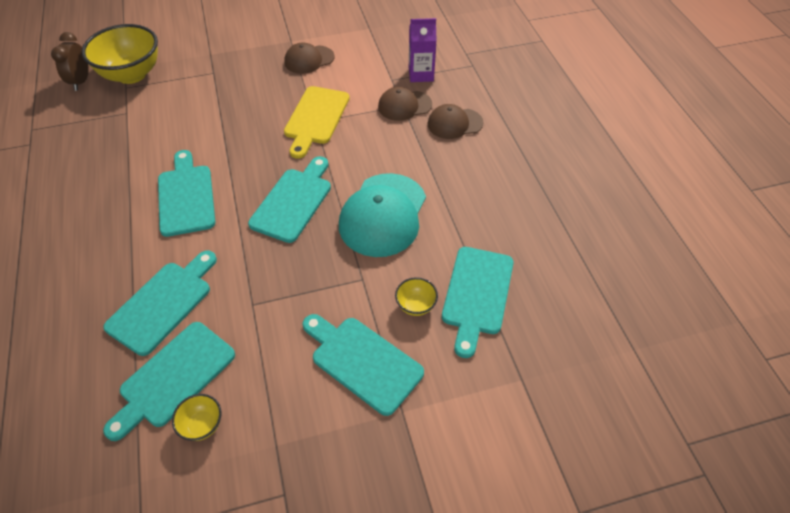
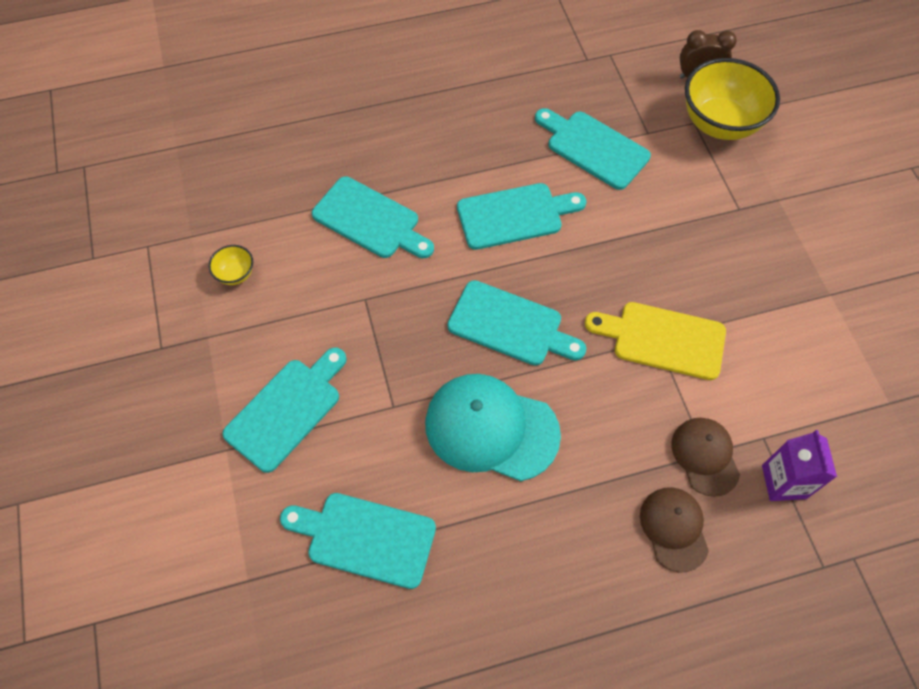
camera: 90 degrees right, 10 degrees up
(173, 377) = (286, 243): turquoise cutting board -> turquoise cutting board (593, 148)
(309, 60) = (789, 322): brown cap -> none
(415, 305) = (353, 465): yellow bowl -> none

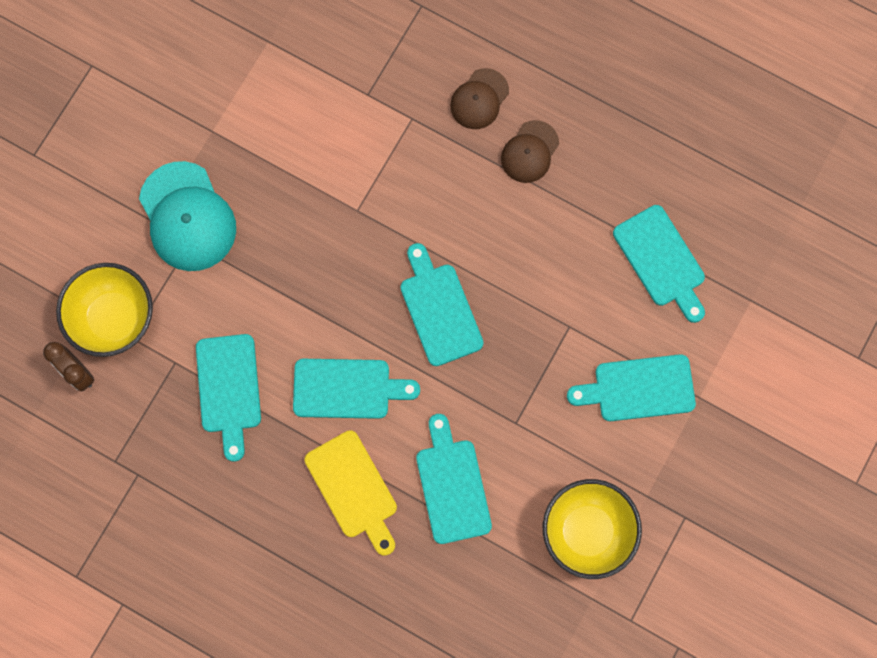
camera: 135 degrees left, 15 degrees up
(235, 274) = (587, 531): yellow bowl -> yellow bowl, size x2.27
(491, 428) = (523, 254): turquoise cap -> turquoise cap (187, 217)
(515, 215) = (347, 388): turquoise cutting board -> turquoise cutting board turned 150 degrees clockwise
(662, 339) = (354, 206): yellow cutting board -> yellow cutting board (353, 489)
(705, 456) = (414, 117): brown cap -> brown cap (530, 152)
(783, 482) = (387, 62): purple carton -> none

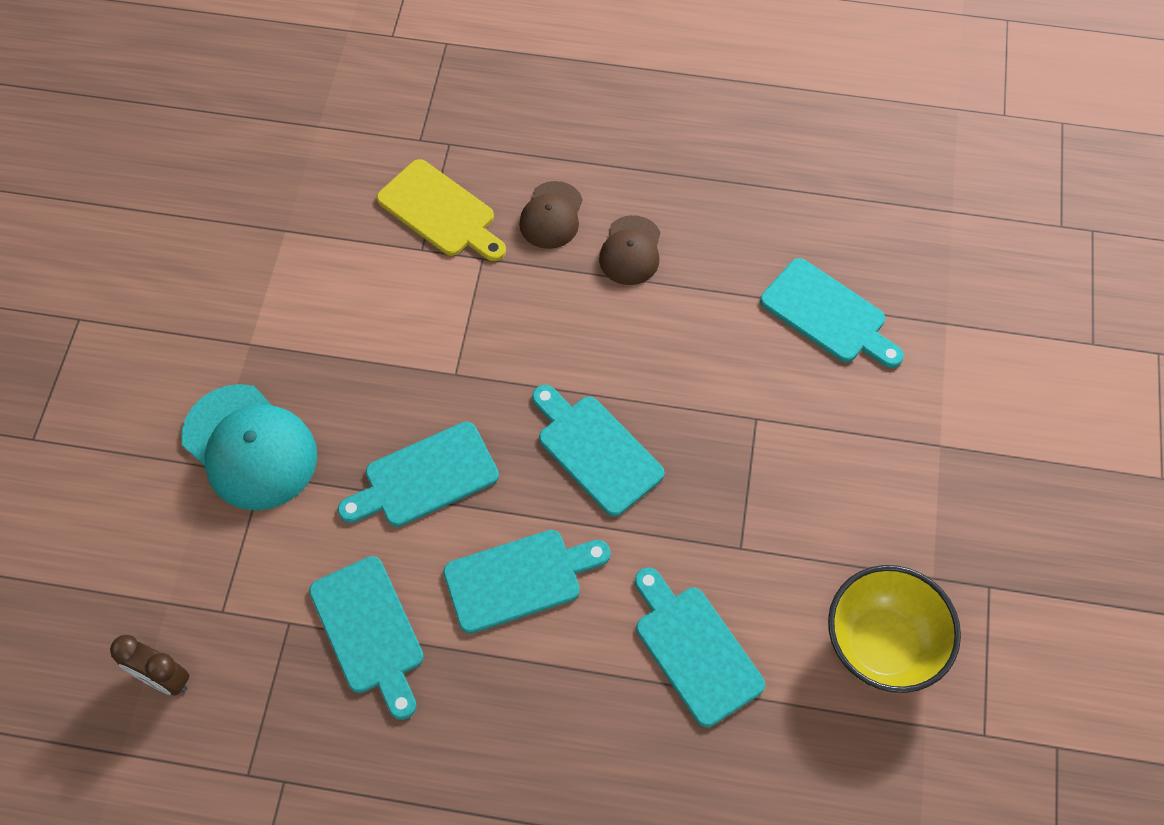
camera: 20 degrees left, 15 degrees down
(114, 318) = (193, 596): yellow bowl -> none
(353, 489) = (573, 698): yellow cutting board -> yellow cutting board (440, 212)
(638, 388) = (866, 459): turquoise cutting board -> turquoise cutting board (425, 477)

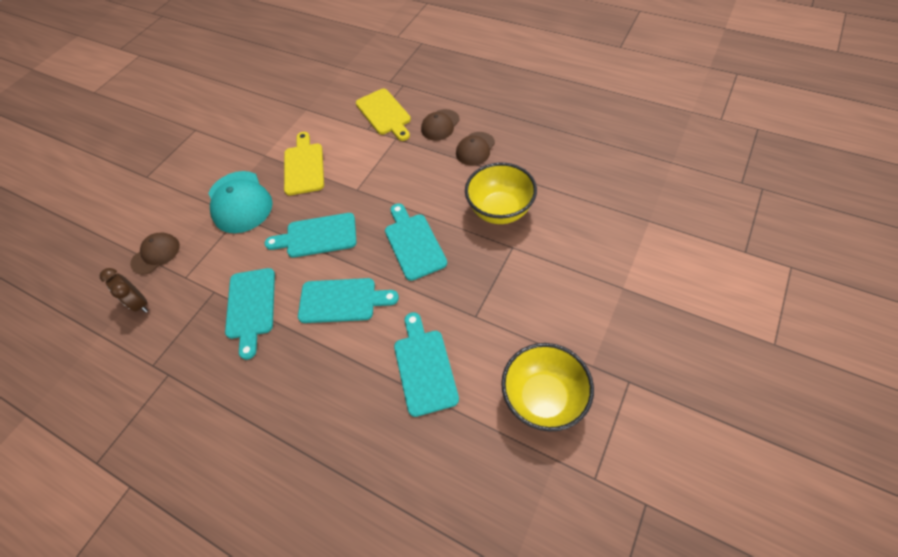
camera: 25 degrees right, 5 degrees down
(142, 584) = (156, 254): none -> brown cap
(337, 350) = (304, 166): none -> yellow cutting board
(713, 358) = (500, 210): none -> yellow bowl
(828, 315) = (576, 201): turquoise cutting board -> none

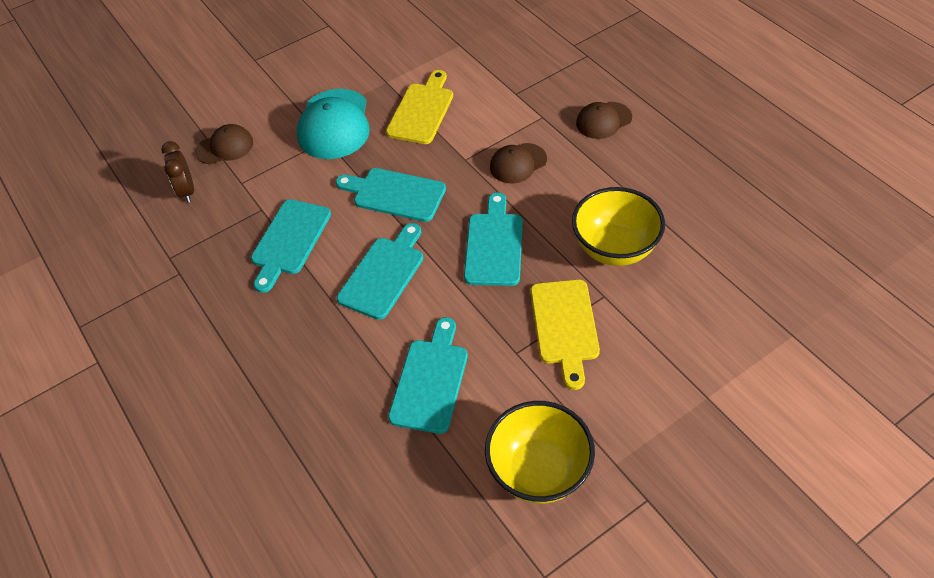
camera: 25 degrees right, 5 degrees down
(342, 300) = (384, 274): turquoise cutting board -> turquoise cutting board turned 90 degrees counterclockwise
(384, 114) = (545, 83): yellow cutting board -> yellow cutting board (564, 326)
(475, 149) = (629, 165): brown cap -> brown cap (518, 163)

